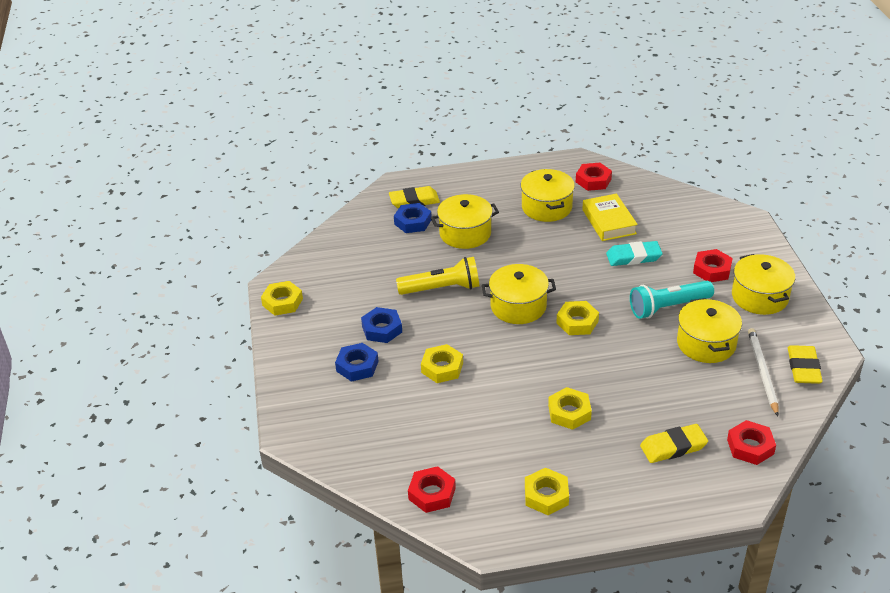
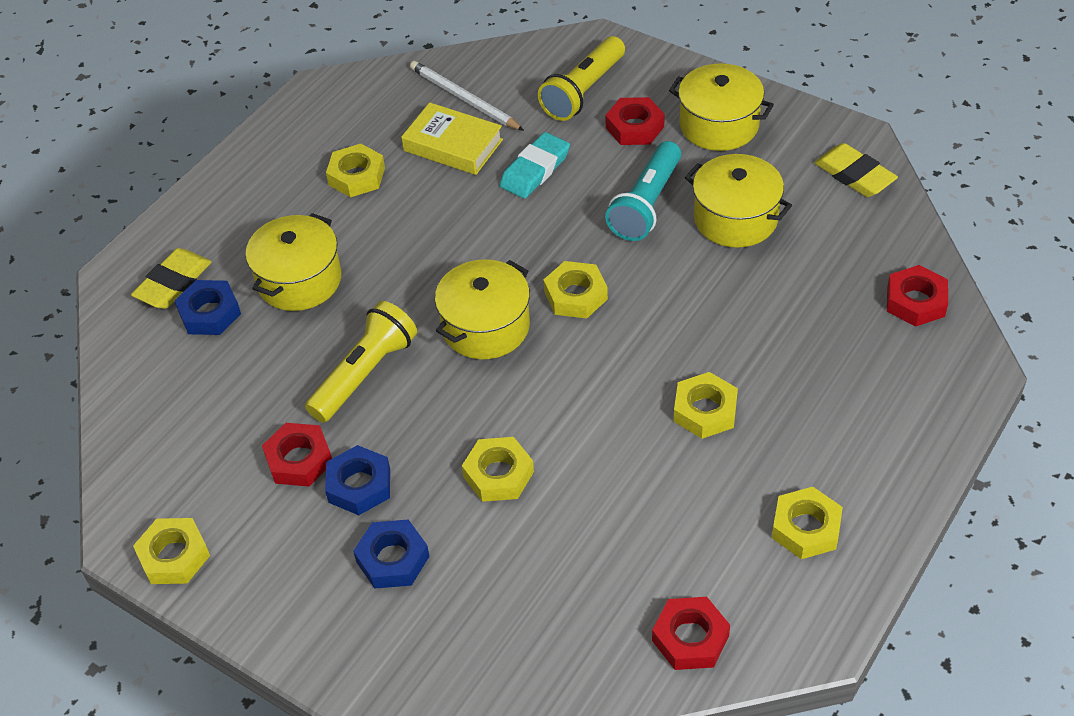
camera: 45 degrees left, 10 degrees up
(546, 207) = (356, 176): yellow pot -> yellow nut
(593, 180) = (368, 104): red nut -> red nut (299, 460)
(673, 447) = (851, 362): yellow eraser -> none
(708, 237) = (583, 91): none -> yellow flashlight
(762, 372) = (825, 209): white pencil -> white pencil (464, 99)

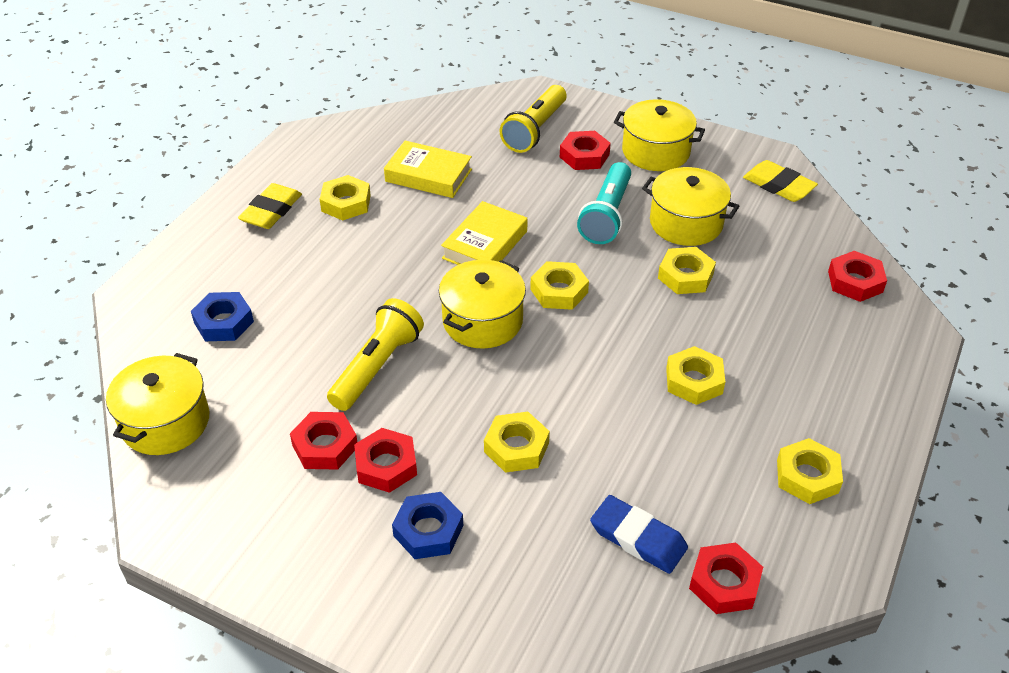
camera: 10 degrees left, 5 degrees down
(173, 283) = (186, 298): yellow eraser -> yellow eraser (271, 210)
(174, 556) = (212, 543): yellow nut -> yellow nut (685, 276)
(299, 280) = (305, 290): yellow pot -> yellow pot (165, 422)
(359, 485) = (386, 465): blue nut -> red nut
(464, 99) = (432, 139): white pencil -> none
(503, 235) = (485, 245): none -> yellow book
(535, 170) = (504, 192): turquoise eraser -> none
(609, 583) = (638, 538): none -> blue eraser

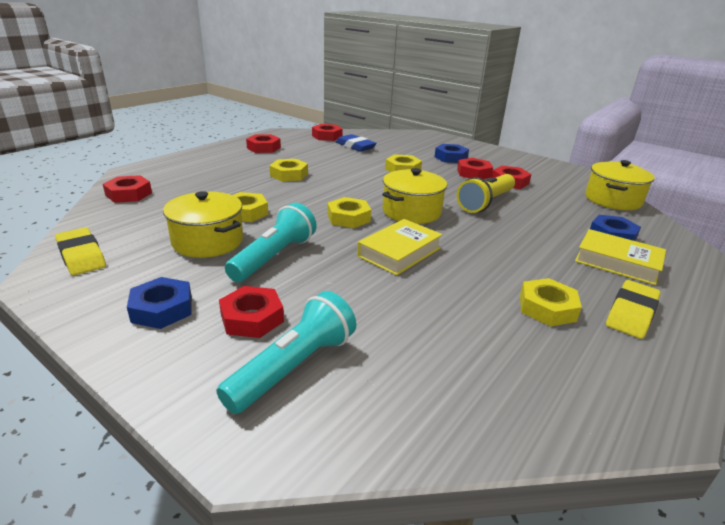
camera: 170 degrees left, 15 degrees down
(428, 175) = (453, 324): yellow book -> yellow book (617, 262)
(535, 130) = (294, 367): yellow flashlight -> turquoise flashlight
(656, 151) = (162, 309): yellow pot -> blue nut
(807, 476) = (263, 148): yellow nut -> red nut

